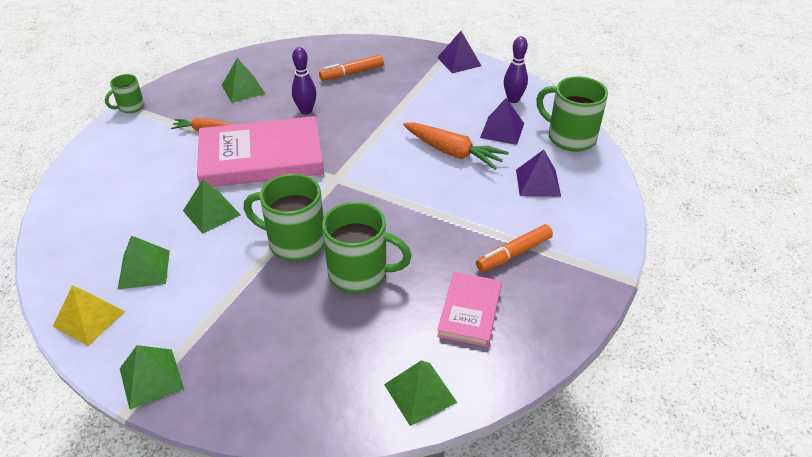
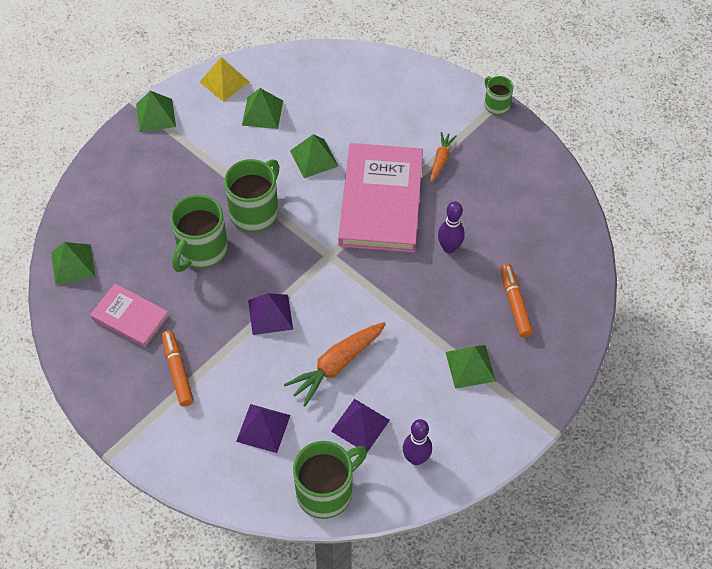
camera: 105 degrees right, 15 degrees up
(243, 89) = (506, 198): green pyramid -> green pyramid (470, 366)
(459, 61) = (515, 425): purple pyramid -> purple pyramid (270, 314)

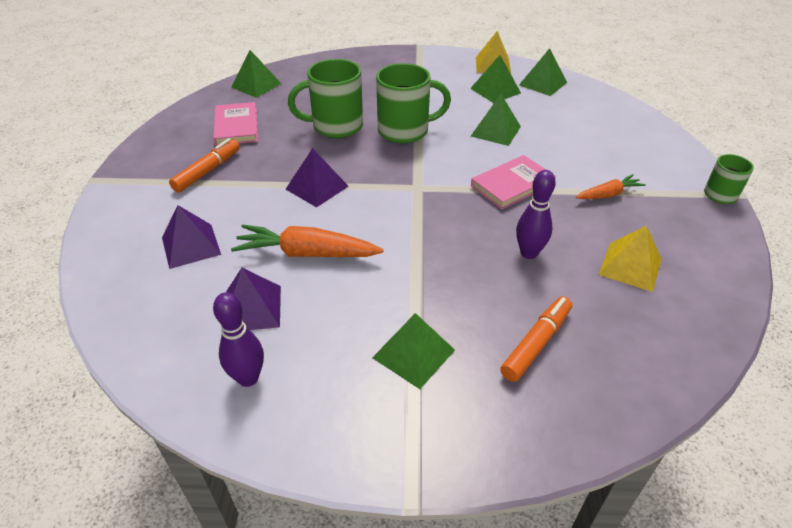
camera: 50 degrees right, 15 degrees down
(155, 115) = (422, 56): green pyramid -> green pyramid (542, 83)
(326, 491) = (148, 328): green mug -> none
(381, 201) = (512, 185): pink book -> pink book, size x0.53
(505, 209) = (630, 266): none -> yellow pyramid

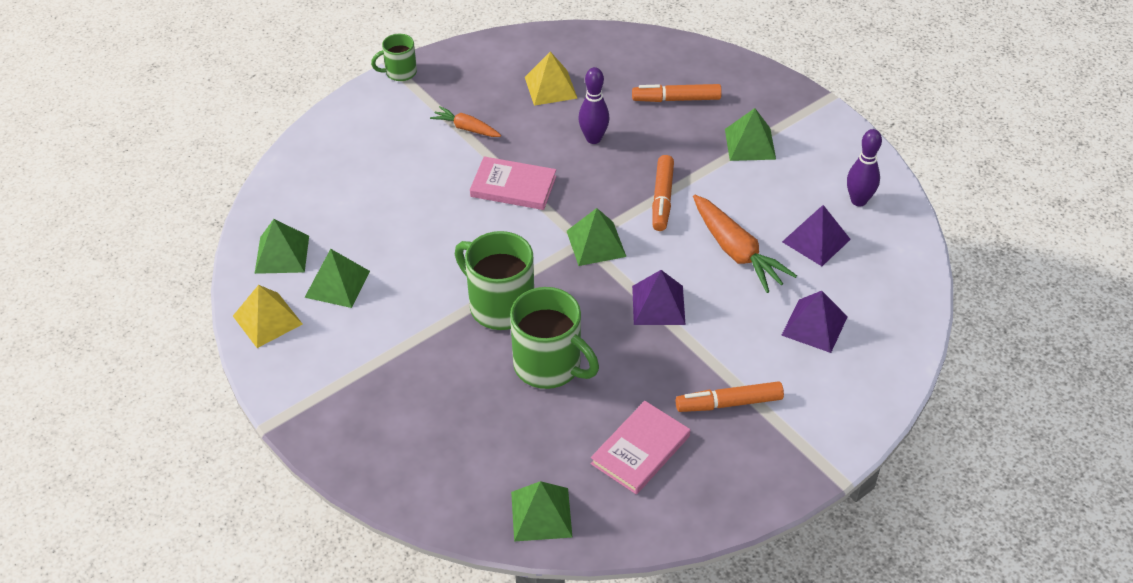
camera: 130 degrees left, 5 degrees up
(411, 249) = (662, 198): none -> orange marker
(495, 131) = (430, 240): green pyramid -> green pyramid (596, 243)

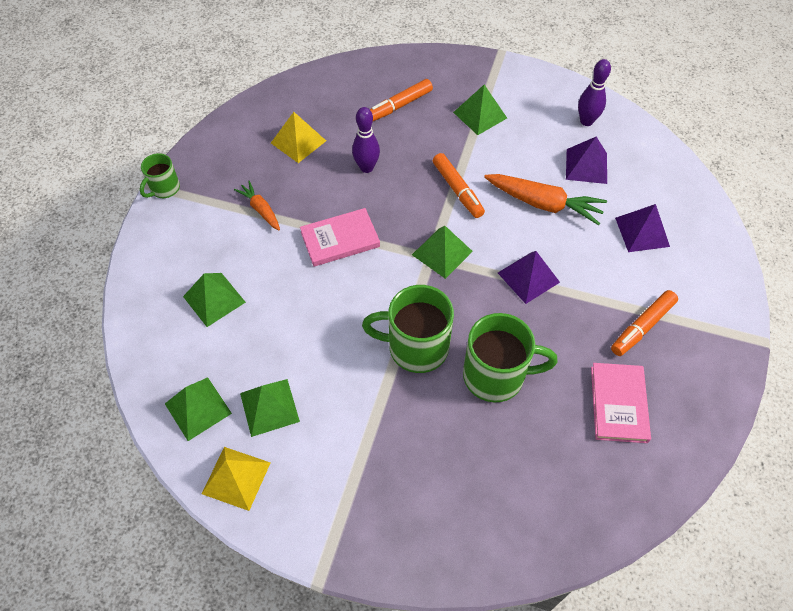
camera: 35 degrees left, 10 degrees up
(466, 128) = (260, 209): orange carrot -> orange carrot turned 60 degrees clockwise
(541, 514) = (599, 507): green pyramid -> green pyramid (214, 299)

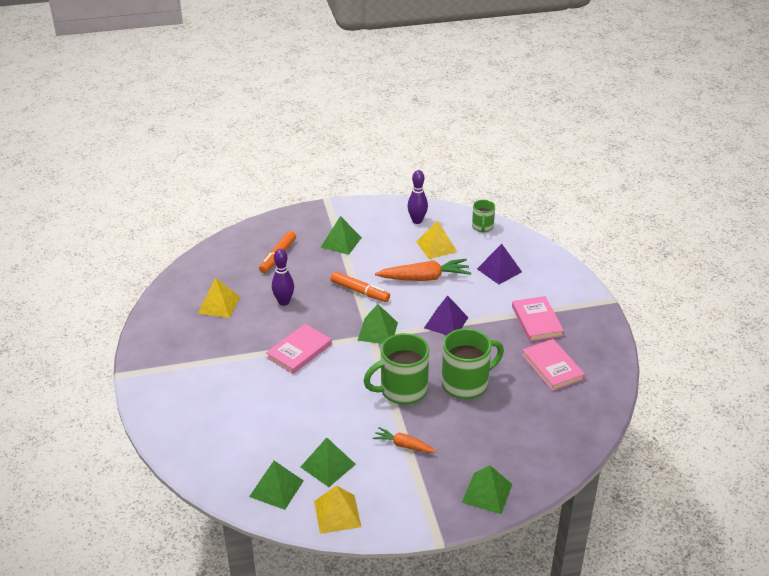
camera: 30 degrees left, 20 degrees down
(164, 189) = (135, 372): green mug -> green mug (482, 227)
(214, 299) = (234, 422): green pyramid -> green pyramid (487, 493)
(260, 209) = (224, 356): orange carrot -> orange carrot (403, 445)
(586, 166) = (436, 246): purple pyramid -> yellow pyramid
(642, 327) = (537, 321): orange marker -> pink book

